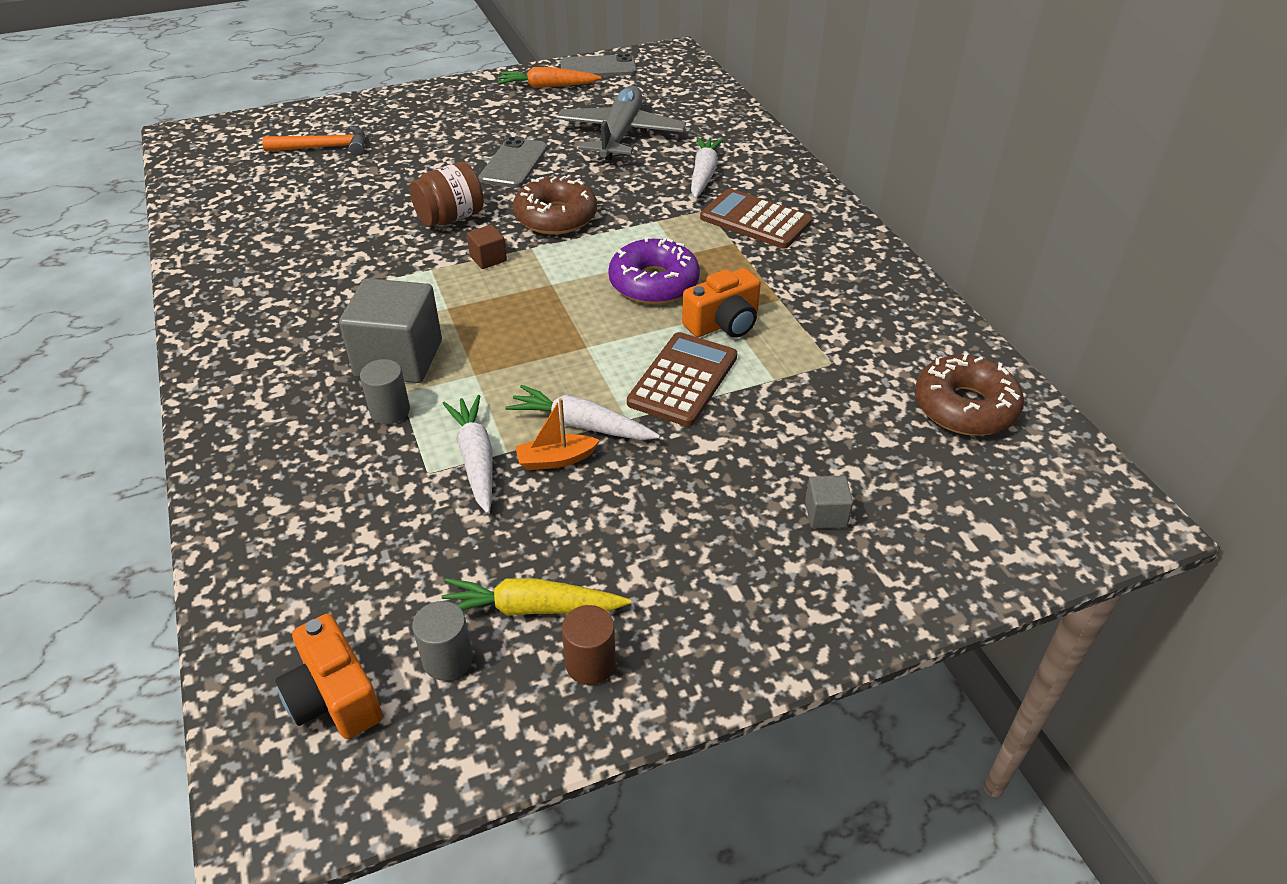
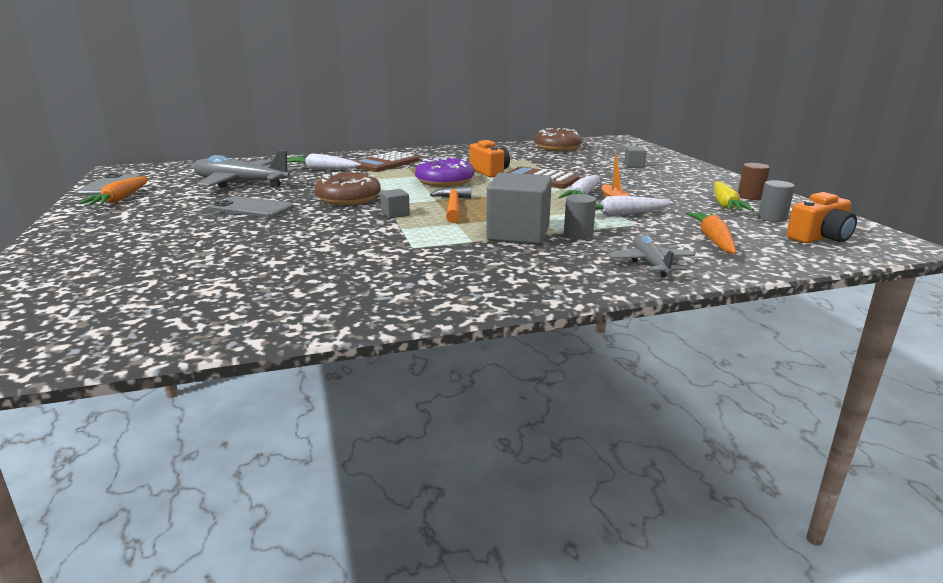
camera: 85 degrees left, 20 degrees down
(270, 468) = (650, 263): none -> grey plane
(324, 147) = (121, 275): orange hammer -> orange hammer (453, 207)
(345, 549) = (713, 240): none -> orange carrot
(450, 218) = (325, 224): brown jar -> none
(488, 259) = (395, 214): brown cube -> grey cube

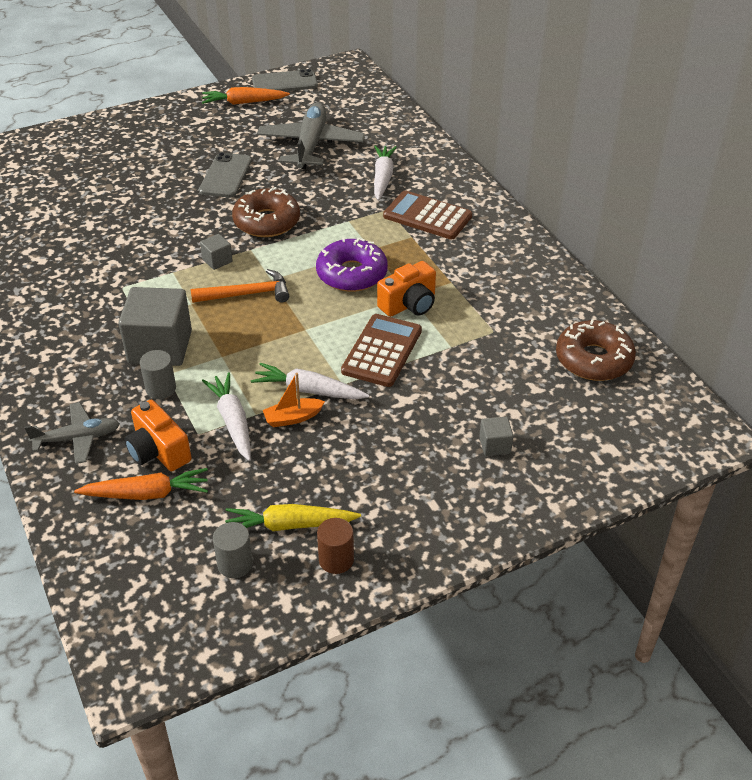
camera: 80 degrees right, 20 degrees up
(819, 237) = (159, 594): orange camera -> orange camera (158, 451)

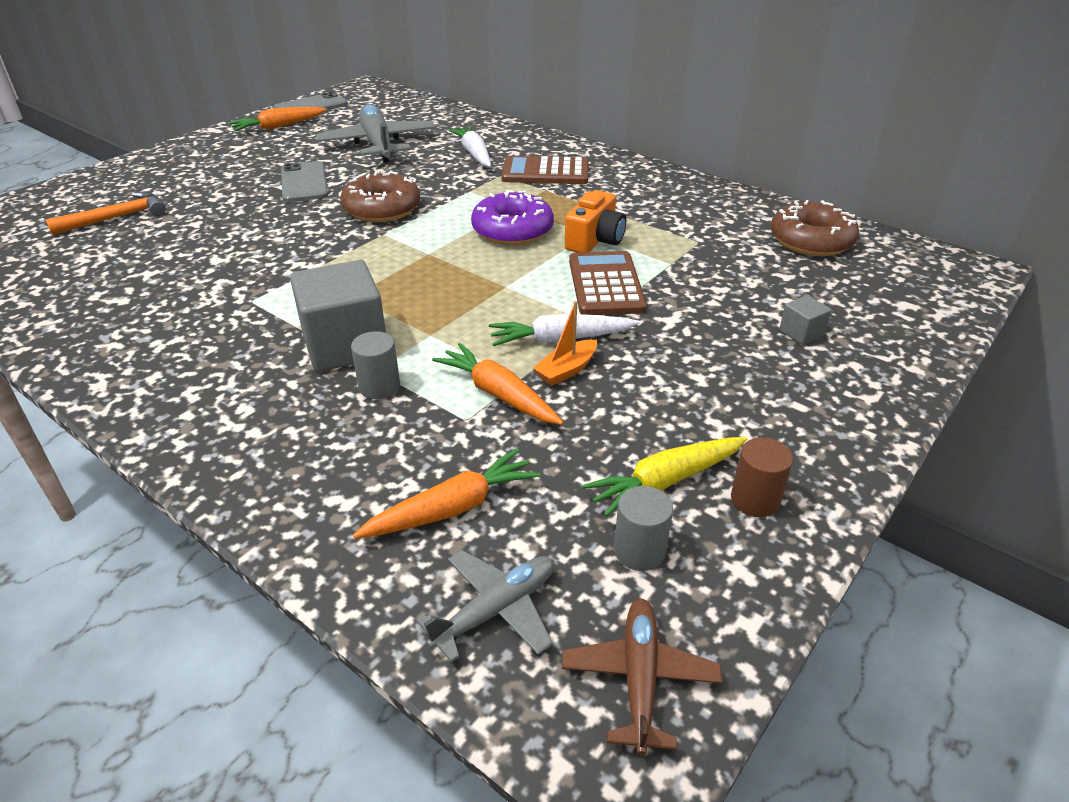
camera: 25 degrees left, 5 degrees down
(78, 438) = (305, 474): grey plane -> grey plane (496, 609)
(158, 451) = (429, 454): orange camera -> none
(175, 635) = (639, 677): none -> brown plane
(217, 260) = (352, 251): grey cube -> none
(232, 421) = (498, 394): white carrot -> orange carrot
(247, 294) = (412, 272): orange hammer -> orange hammer (116, 217)

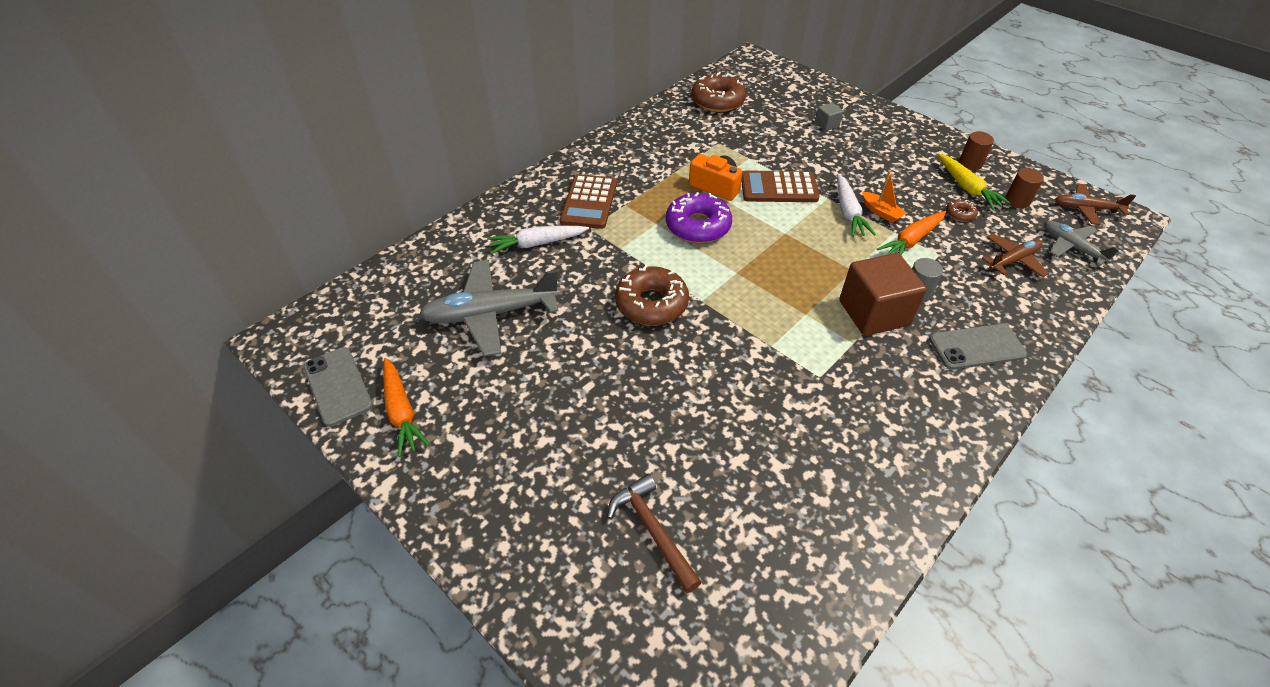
camera: 85 degrees left, 10 degrees up
(116, 217) = (652, 530): orange hammer -> brown hammer
(304, 182) = (582, 367): grey phone -> grey phone (976, 347)
(345, 345) = (873, 313): grey cube -> brown cube
(452, 508) = (1013, 260): orange carrot -> brown plane
(579, 459) = (960, 214): none -> brown donut
(639, 551) = (1017, 201): grey cylinder -> brown cylinder

